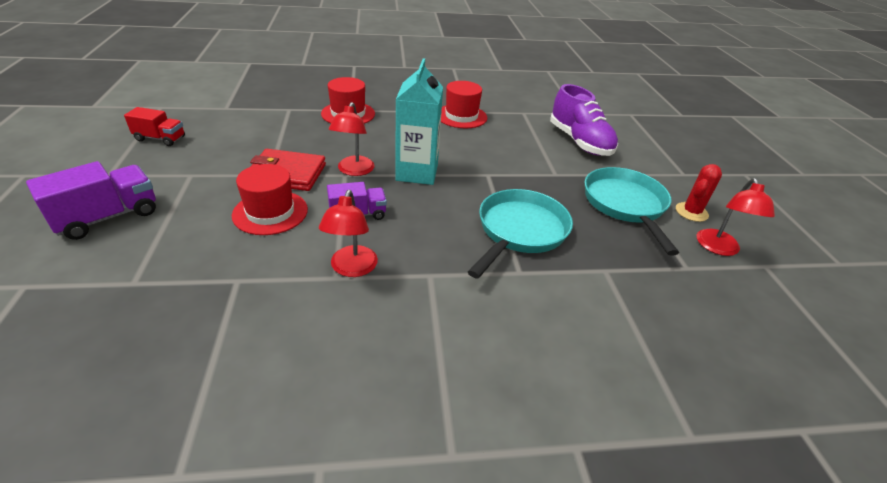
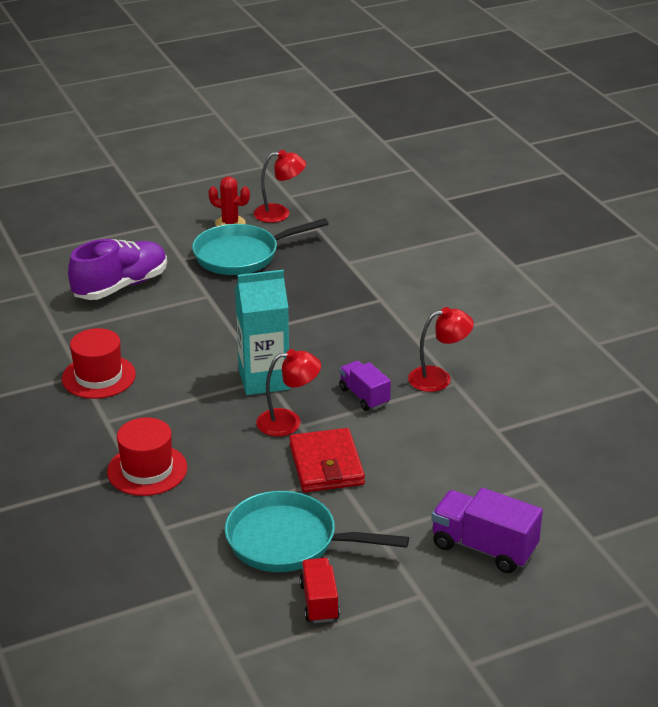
camera: 105 degrees left, 5 degrees down
(270, 212) = (399, 449): red hat -> none
(520, 231) = (324, 305): turquoise pan -> turquoise pan (289, 541)

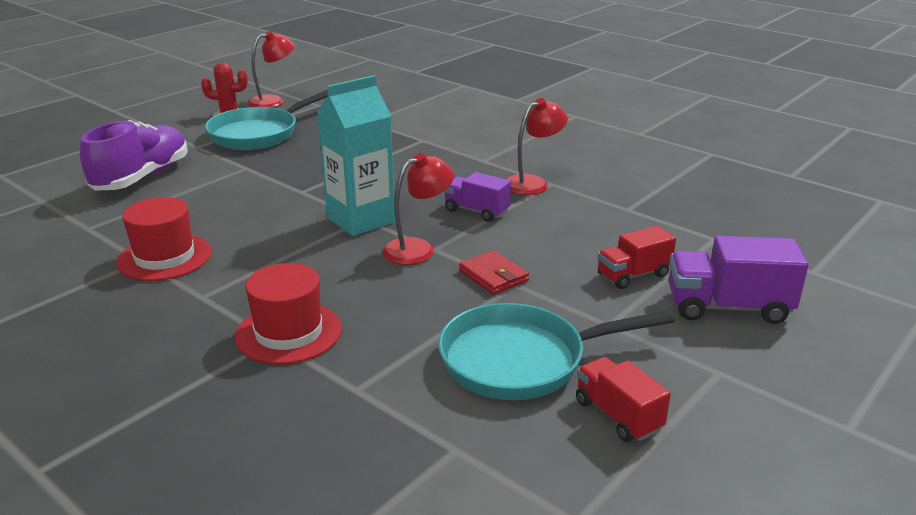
camera: 25 degrees left, 5 degrees down
(326, 465) = (493, 276): red wallet -> red wallet, size x0.62
(437, 497) = (633, 275): none -> red truck

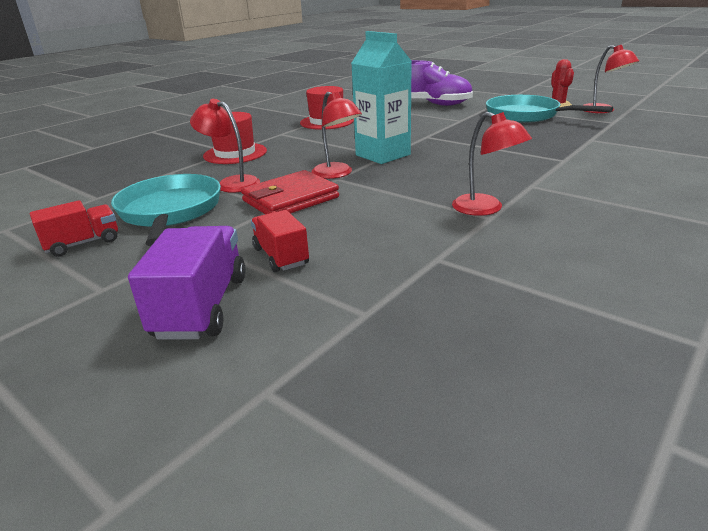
camera: 90 degrees right, 0 degrees up
(427, 322) = (231, 183): none -> red lamp
(476, 211) = (409, 188): purple truck -> none
(493, 276) = (290, 199): red wallet -> red wallet, size x1.61

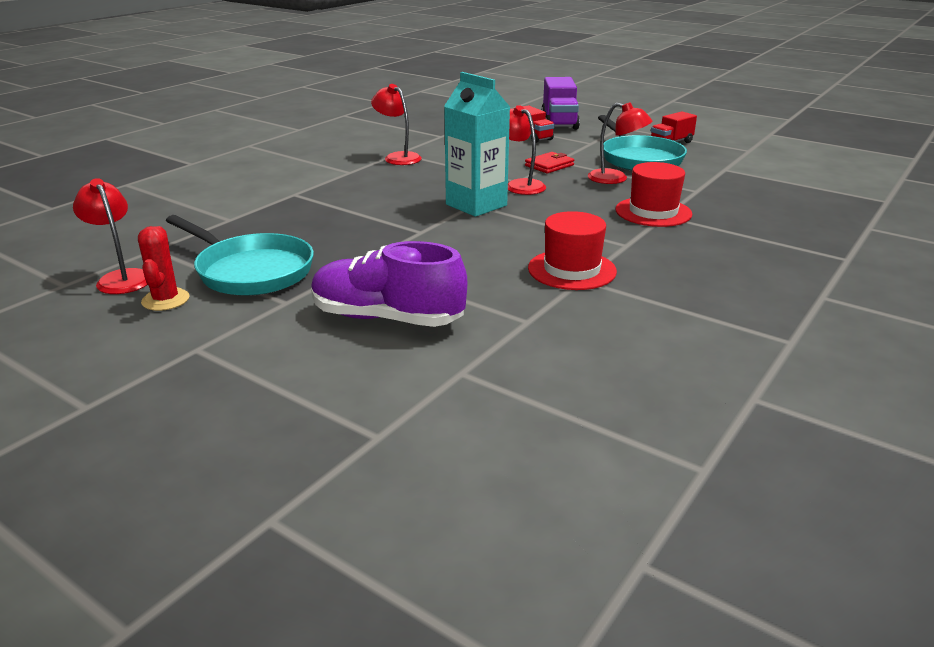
camera: 175 degrees right, 0 degrees up
(290, 199) = (549, 165): red wallet -> red wallet, size x0.62

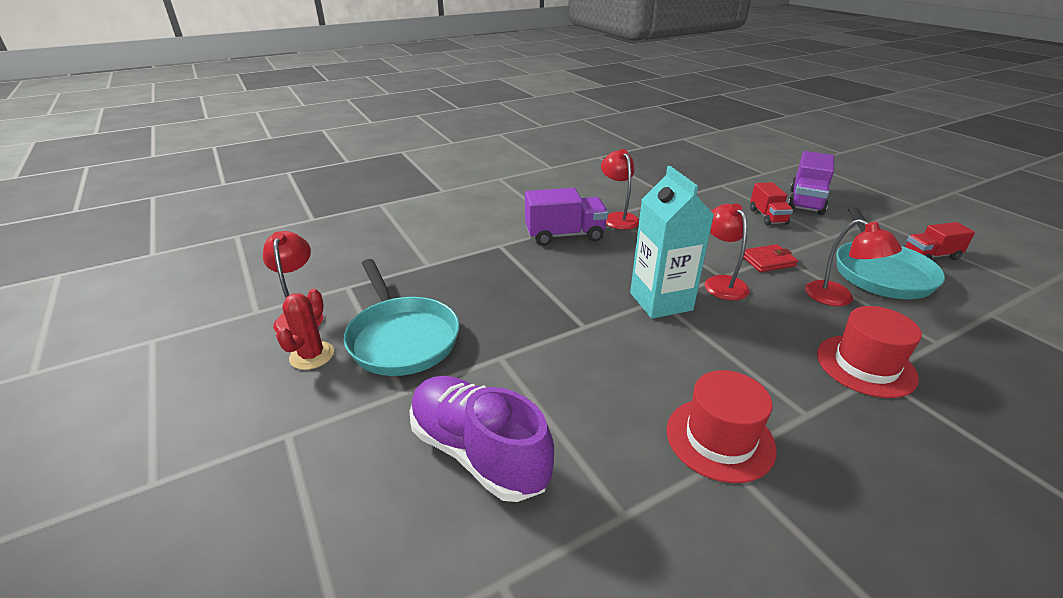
camera: 25 degrees right, 5 degrees up
(355, 177) = (564, 235): none -> purple truck

